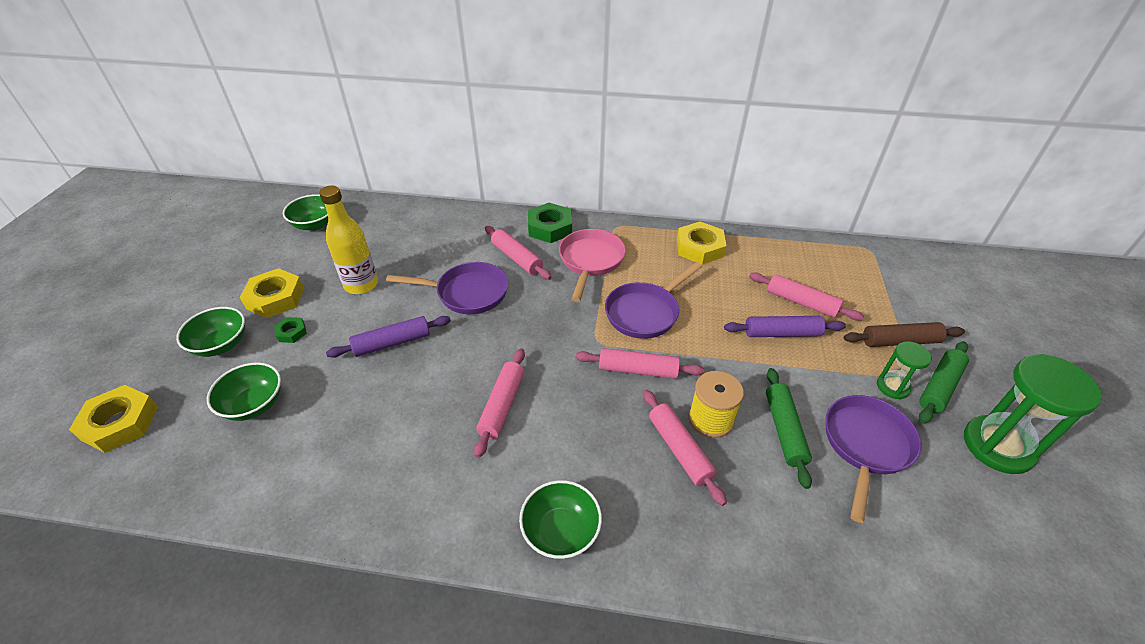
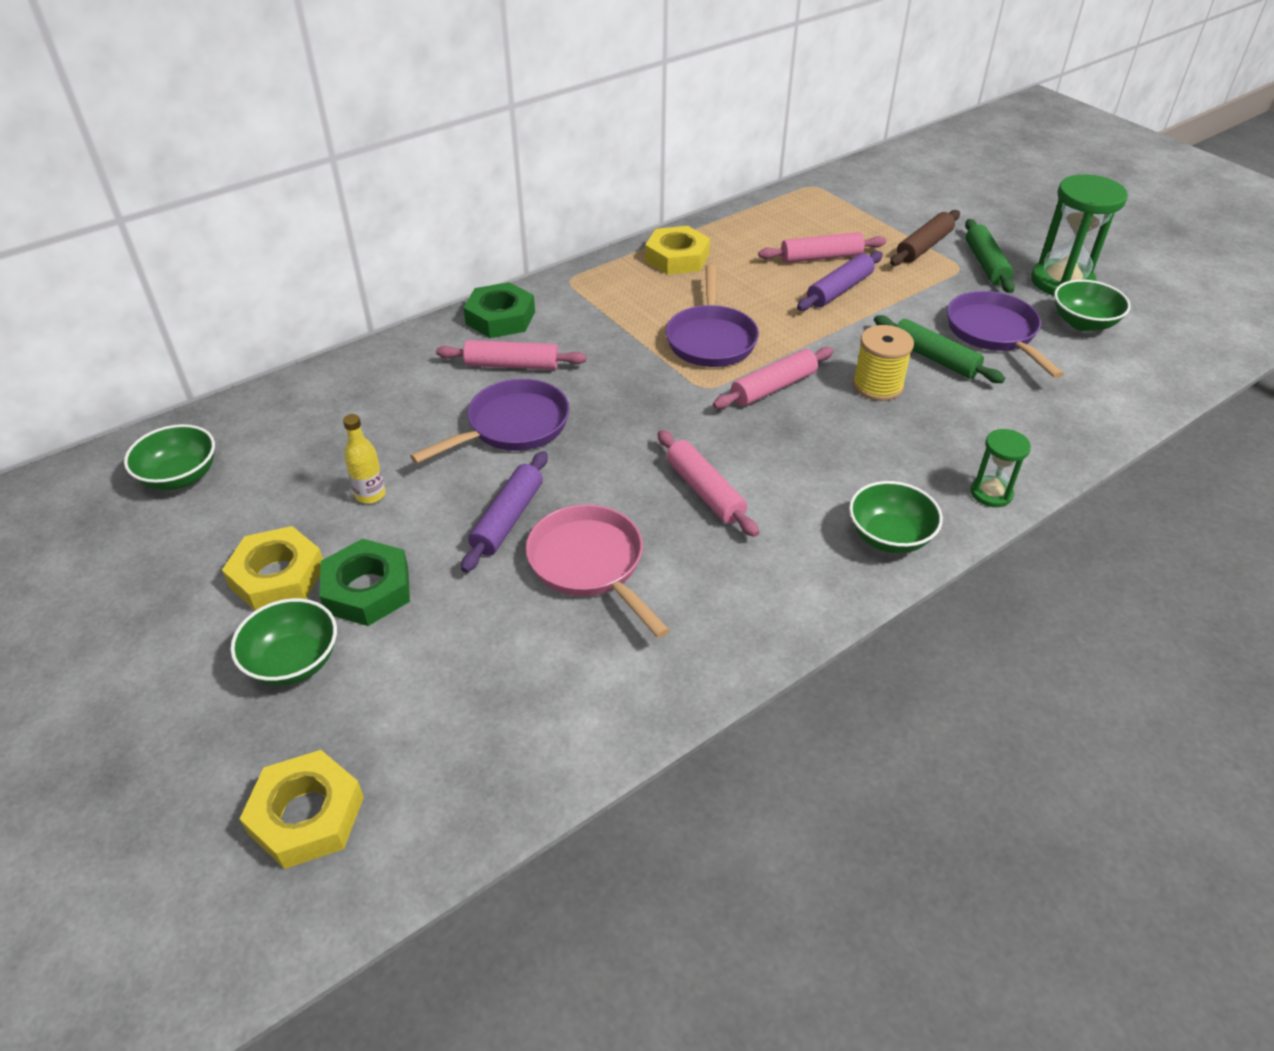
camera: 45 degrees left, 0 degrees up
(254, 404) = (449, 674): green bowl -> green bowl (1083, 323)
(292, 332) = (367, 590): green nut -> green nut, size x1.96
(361, 285) = (370, 495): yellow bottle -> yellow bottle, size x0.57
(590, 261) = (593, 325): pink pan -> pink pan (590, 565)
(679, 450) = (887, 422): pink rolling pin -> none
(892, 387) = (959, 282): green hourglass -> green hourglass (991, 493)

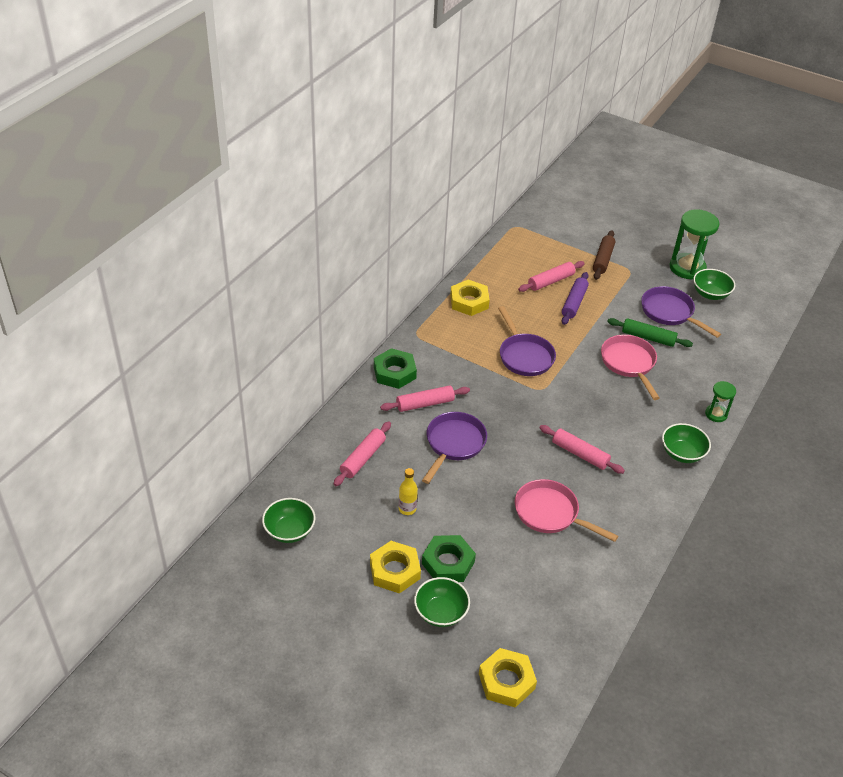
camera: 25 degrees left, 0 degrees up
(507, 519) = (491, 500): purple rolling pin -> none
(773, 387) = (576, 379): pink rolling pin -> pink rolling pin (363, 458)
(877, 385) = (629, 363): yellow spool -> pink pan
(986, 264) = (642, 264): green rolling pin -> none

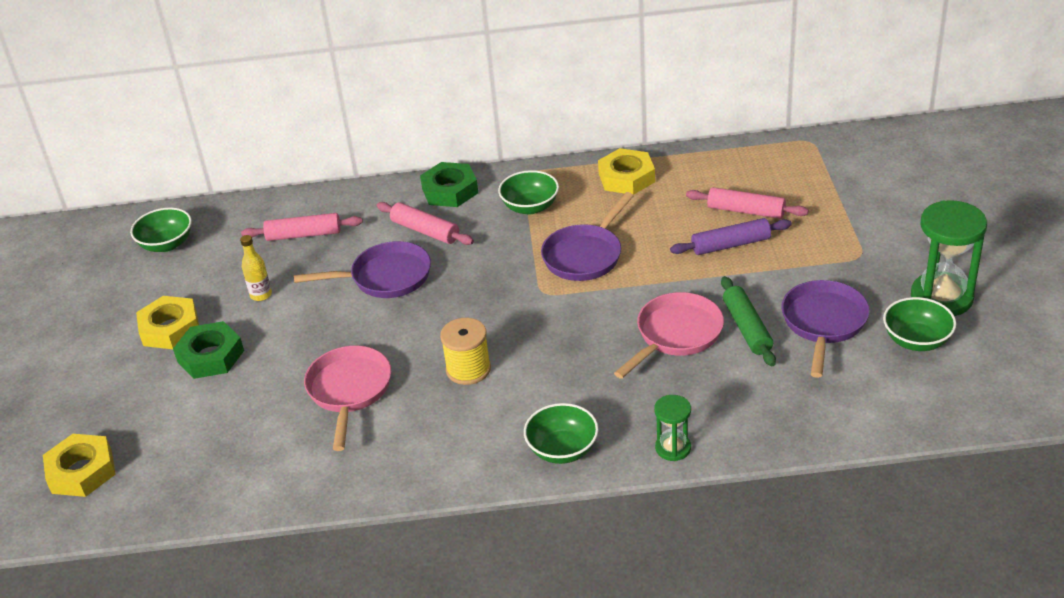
camera: 60 degrees right, 5 degrees down
(441, 612) = (139, 384): green bowl -> green bowl (530, 207)
(580, 454) = (468, 369): pink rolling pin -> yellow spool
(603, 259) = (848, 227): brown rolling pin -> none

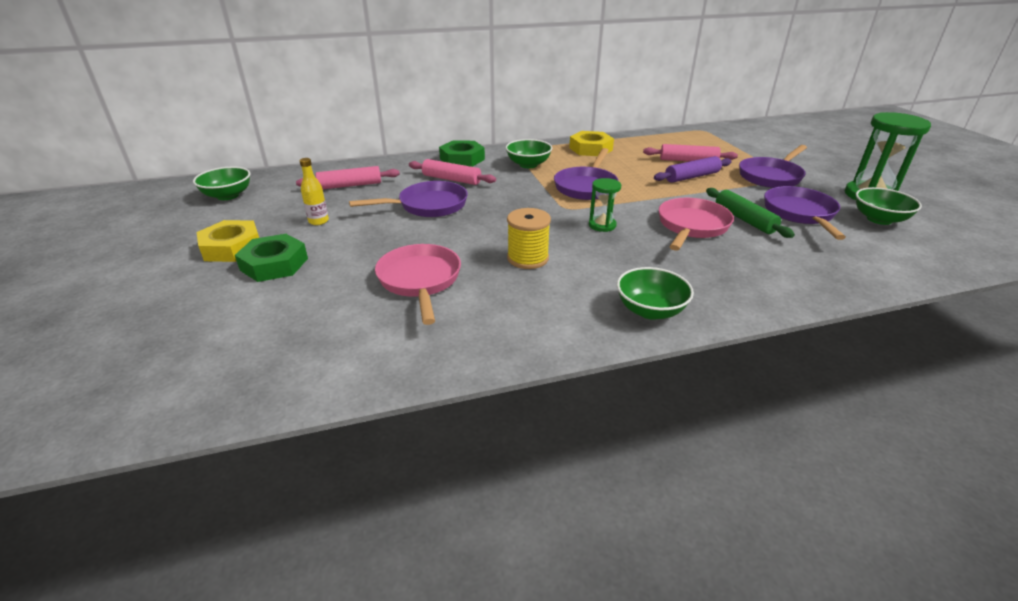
camera: 15 degrees left, 5 degrees down
(82, 471) = (123, 372): yellow nut -> none
(673, 448) = (751, 301): green hourglass -> green hourglass (602, 225)
(837, 251) = (771, 176): none -> purple pan

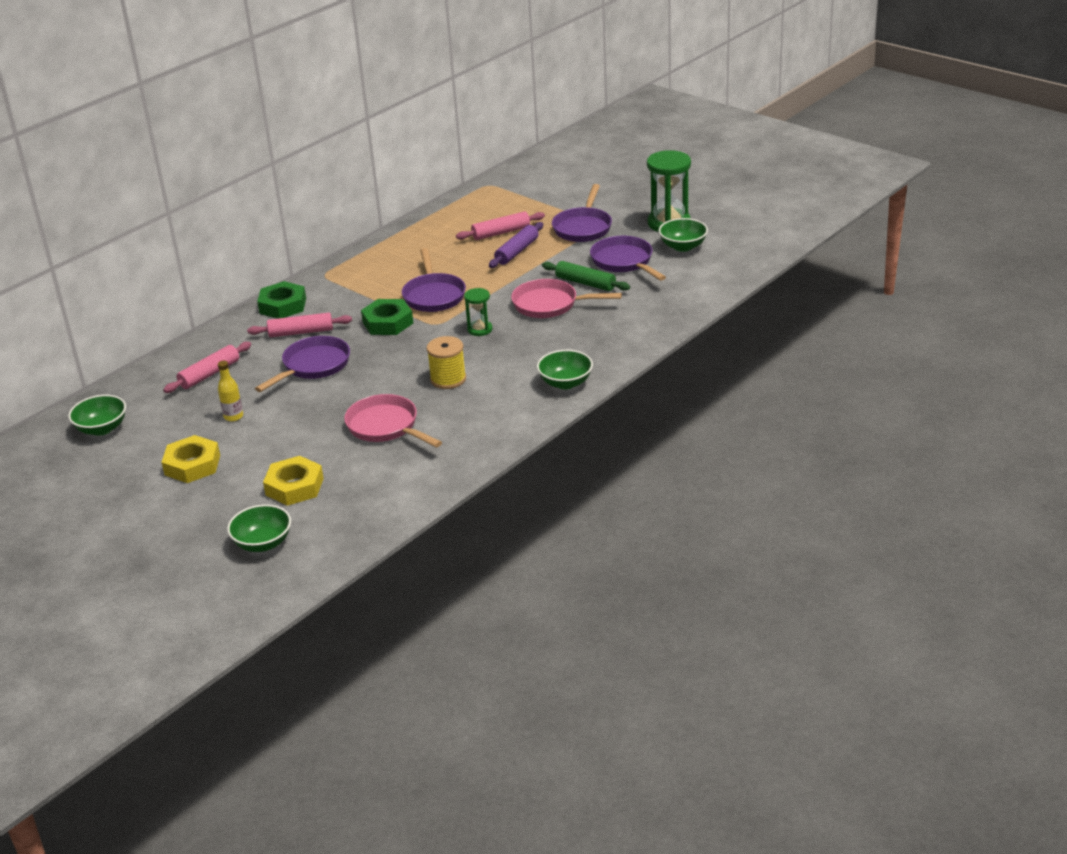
camera: 30 degrees left, 0 degrees up
(274, 264) = (252, 461): green nut -> green nut (388, 322)
(528, 164) = (356, 289): green bowl -> green bowl (263, 543)
(590, 149) = (398, 248): yellow nut -> yellow nut (294, 486)
(691, 226) = (549, 305): pink pan -> pink pan turned 75 degrees counterclockwise

